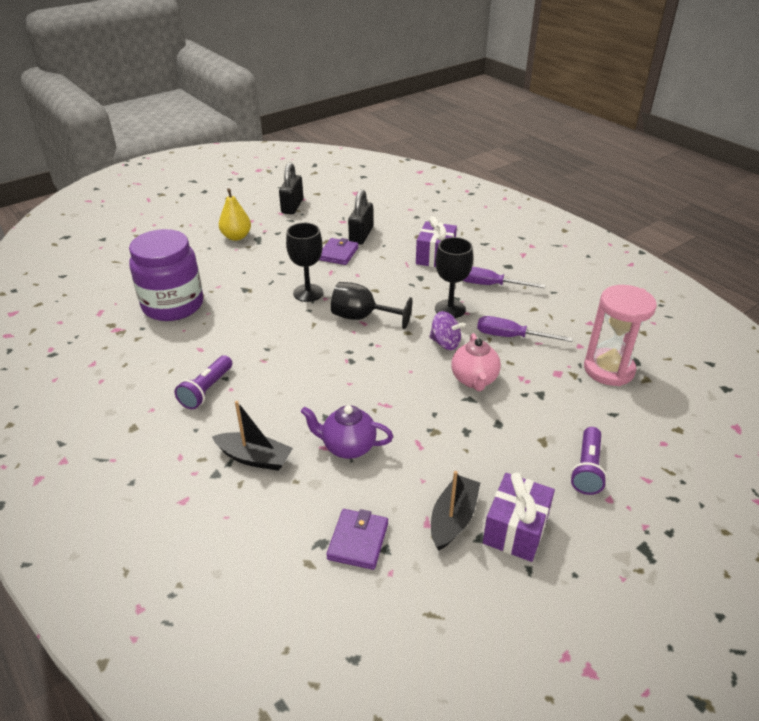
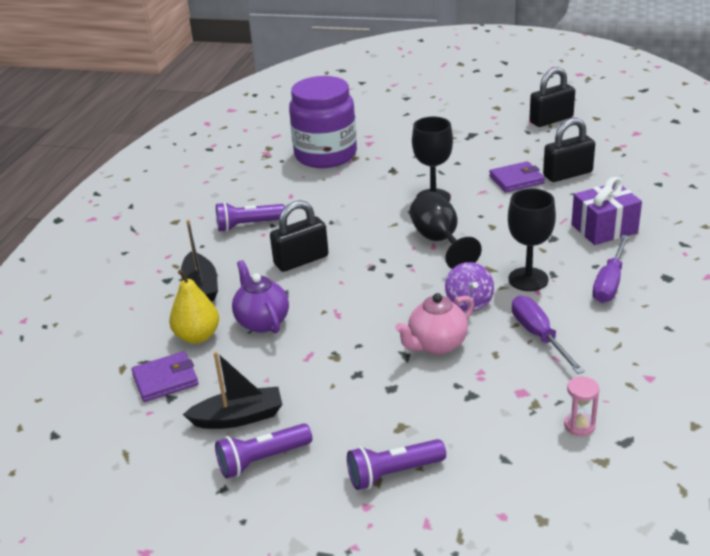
camera: 55 degrees right, 5 degrees down
(236, 237) = (457, 125): yellow pear -> yellow pear (197, 336)
(295, 388) = (301, 260): none -> black padlock
(490, 285) = (609, 283): purple screwdriver -> purple screwdriver turned 135 degrees counterclockwise
(515, 529) = (262, 460): purple gift -> purple flashlight
(608, 369) = (579, 426): pink hourglass -> pink hourglass, size x0.44

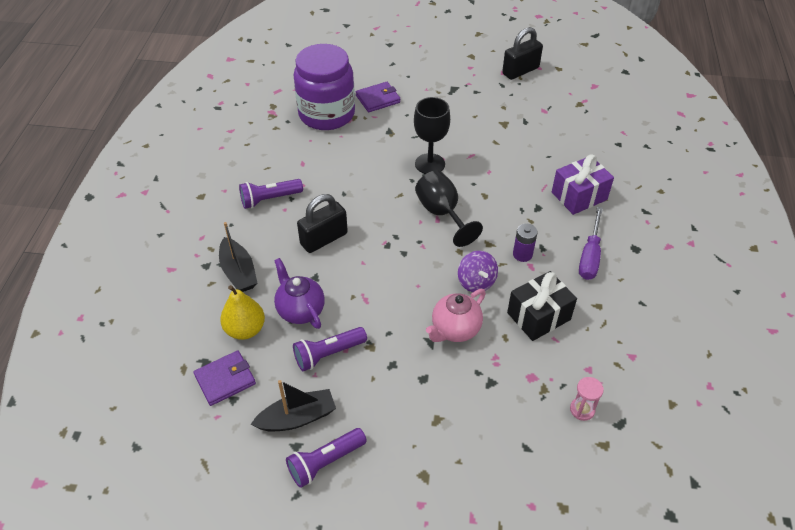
camera: 10 degrees left, 15 degrees up
(393, 473) = (437, 469): purple flashlight -> purple flashlight (328, 354)
(516, 180) = (499, 141): purple wallet -> purple wallet (378, 99)
(528, 279) = (522, 254): black goblet -> purple battery
(539, 336) = (538, 316): purple screwdriver -> black gift
(567, 174) = (541, 134): black padlock -> none

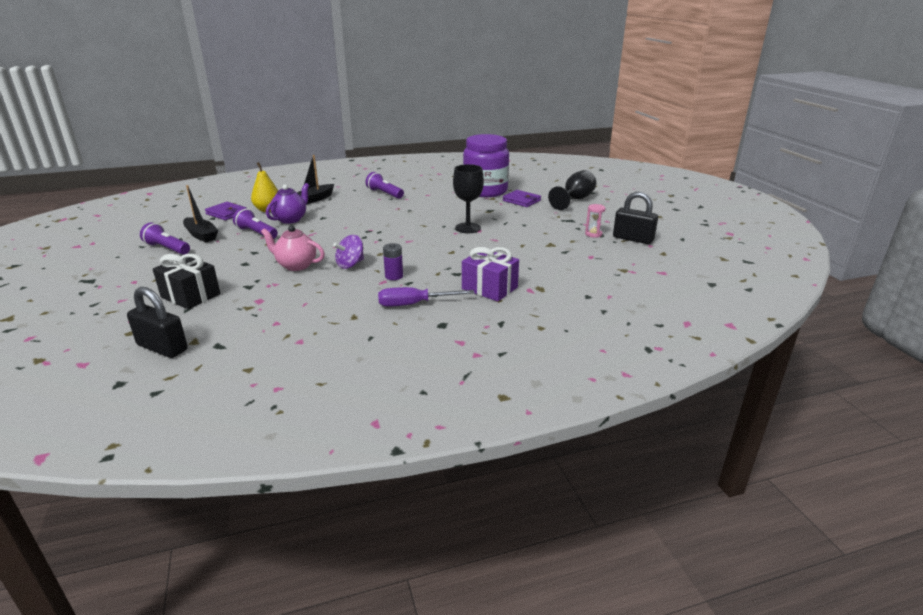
camera: 65 degrees right, 20 degrees down
(324, 239) = (359, 213): black padlock -> black padlock (162, 347)
(442, 213) = (416, 241): black goblet -> black goblet (574, 200)
(538, 316) = (326, 293): black gift -> black gift (190, 296)
(582, 409) = (230, 326): pink hourglass -> pink hourglass (593, 234)

